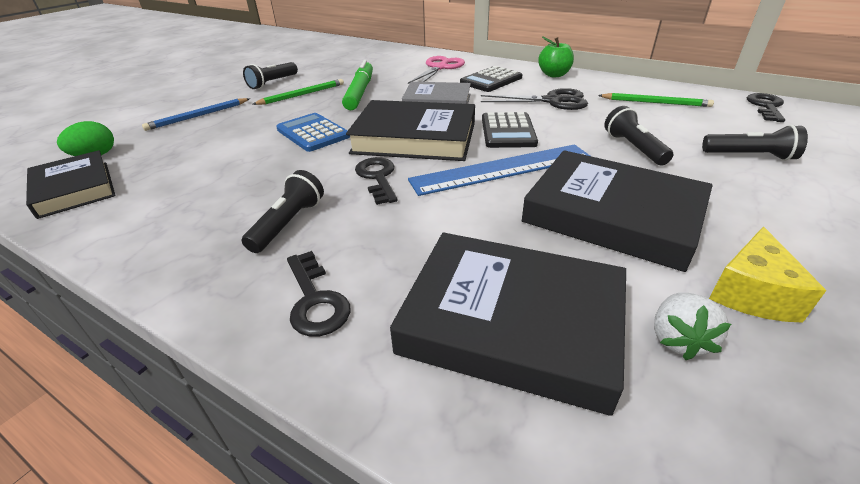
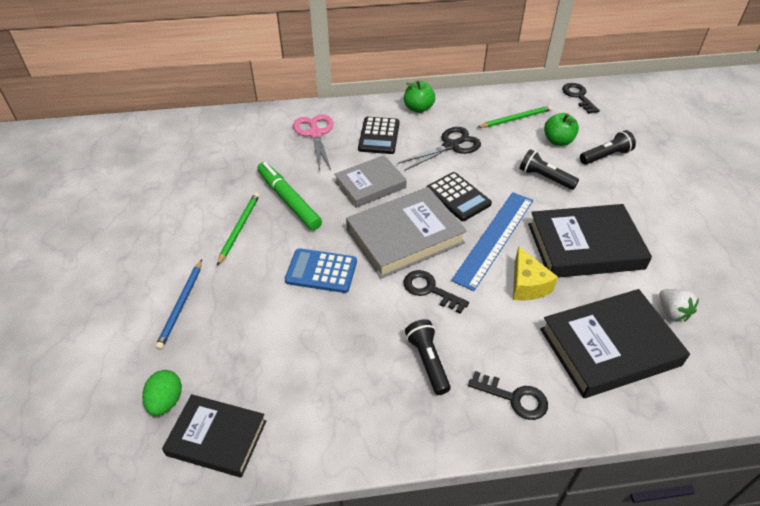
camera: 40 degrees left, 10 degrees up
(272, 83) = (182, 225): black flashlight -> none
(415, 138) = (405, 236): black book -> grey book
(690, 128) = (558, 141): none -> green apple
(751, 293) = (676, 266): yellow cheese -> yellow cheese (527, 285)

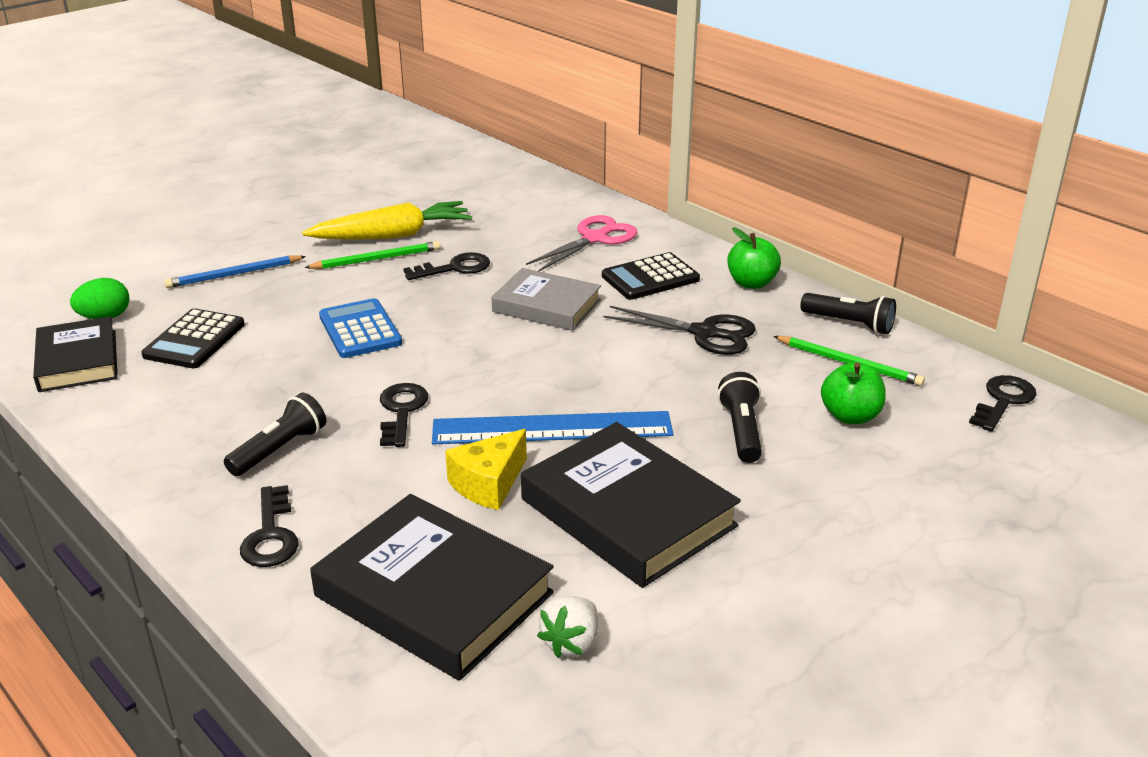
camera: 55 degrees right, 15 degrees down
(216, 208) = (393, 235): none -> yellow carrot
(289, 200) = (455, 268): green marker -> black key
(405, 236) = (479, 361): grey book -> none
(458, 197) = (603, 373): black calculator -> black calculator (194, 340)
(606, 156) = (879, 473): black flashlight -> black flashlight (849, 324)

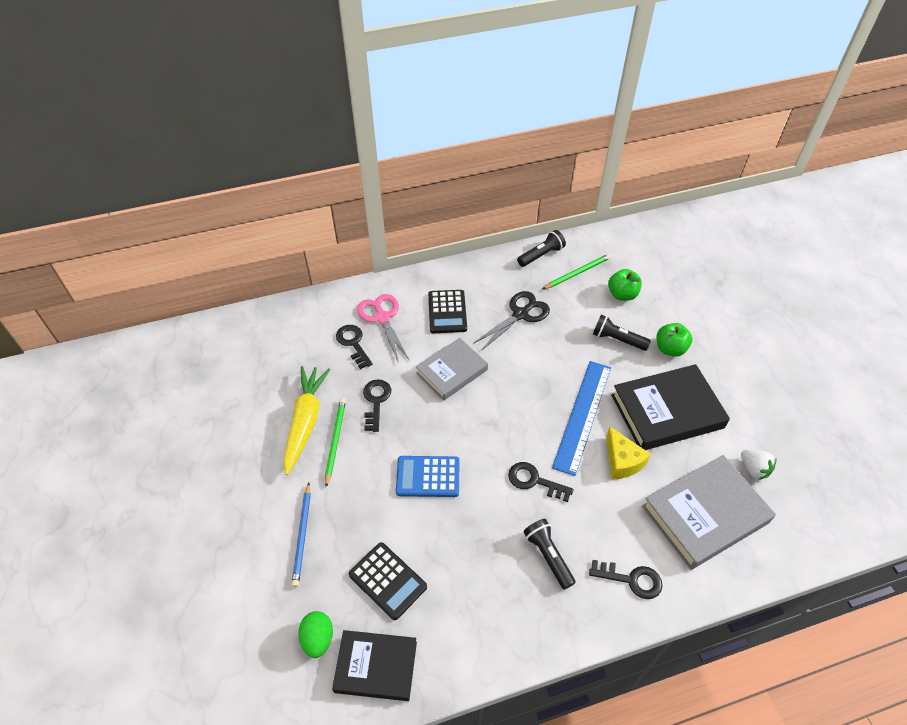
camera: 65 degrees left, 20 degrees up
(433, 594) = (705, 514): black book -> grey book
(751, 283) = (479, 272): green apple -> green apple (670, 349)
(1003, 401) = (632, 238): black key -> black key (353, 343)

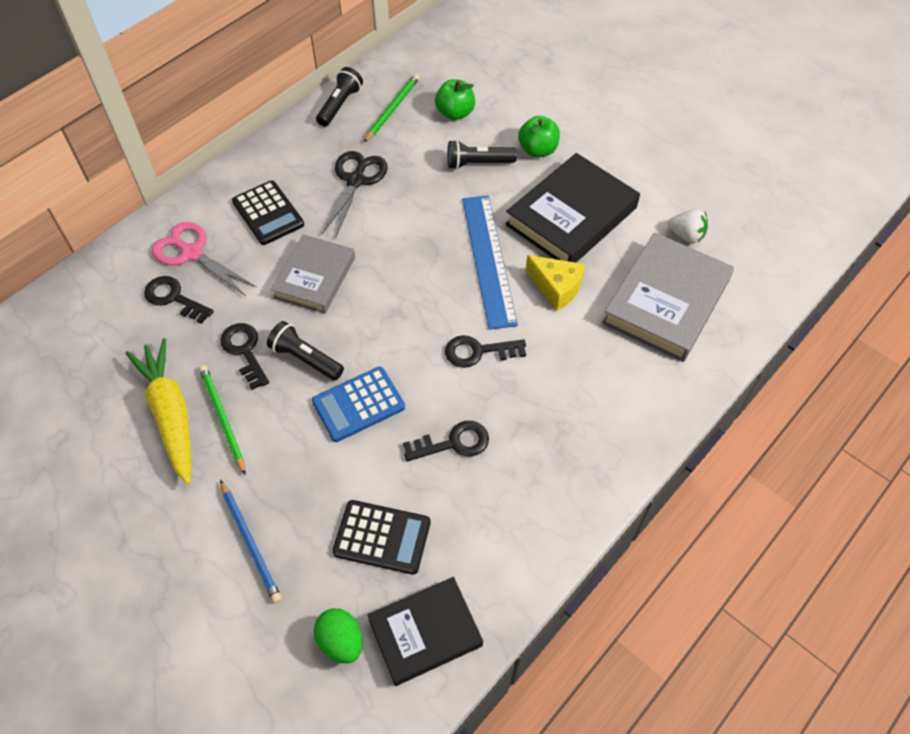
camera: 30 degrees left, 5 degrees up
(548, 556) = (538, 421): black flashlight -> black flashlight (305, 358)
(631, 579) = (634, 401): black key -> black key (453, 443)

